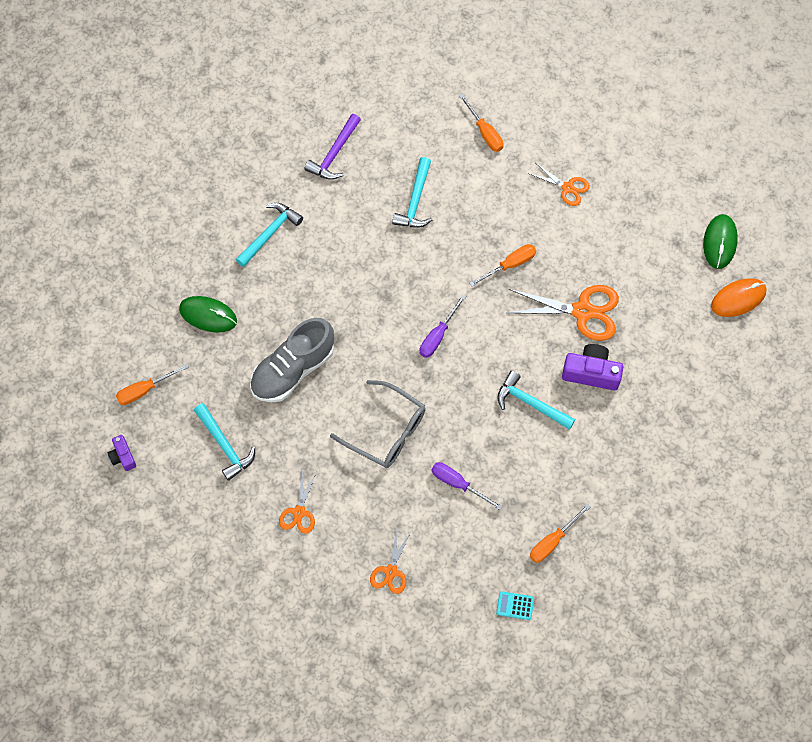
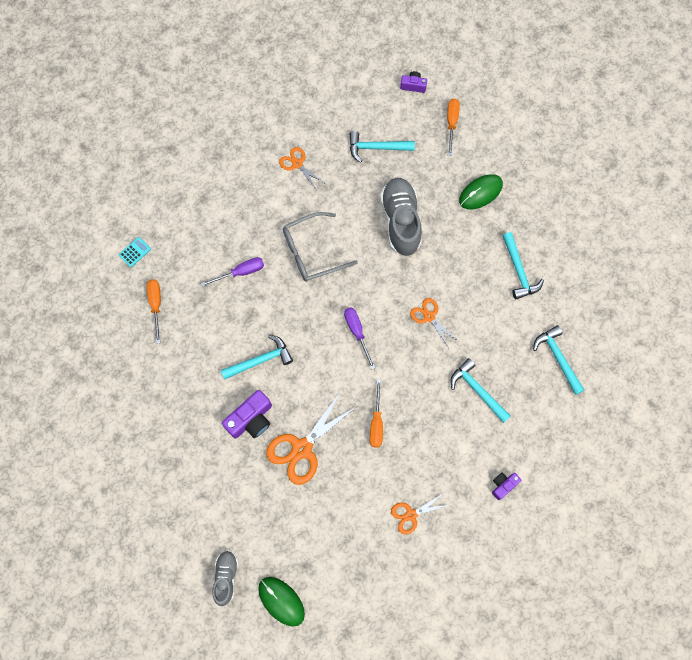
camera: 125 degrees right, 5 degrees up
(334, 153) = (558, 358): purple hammer -> turquoise hammer
(391, 571) = (216, 193): orange scissors -> orange scissors (429, 317)
(485, 132) = (503, 485): orange screwdriver -> purple camera
(738, 298) = (226, 577): orange mouse -> grey shoe

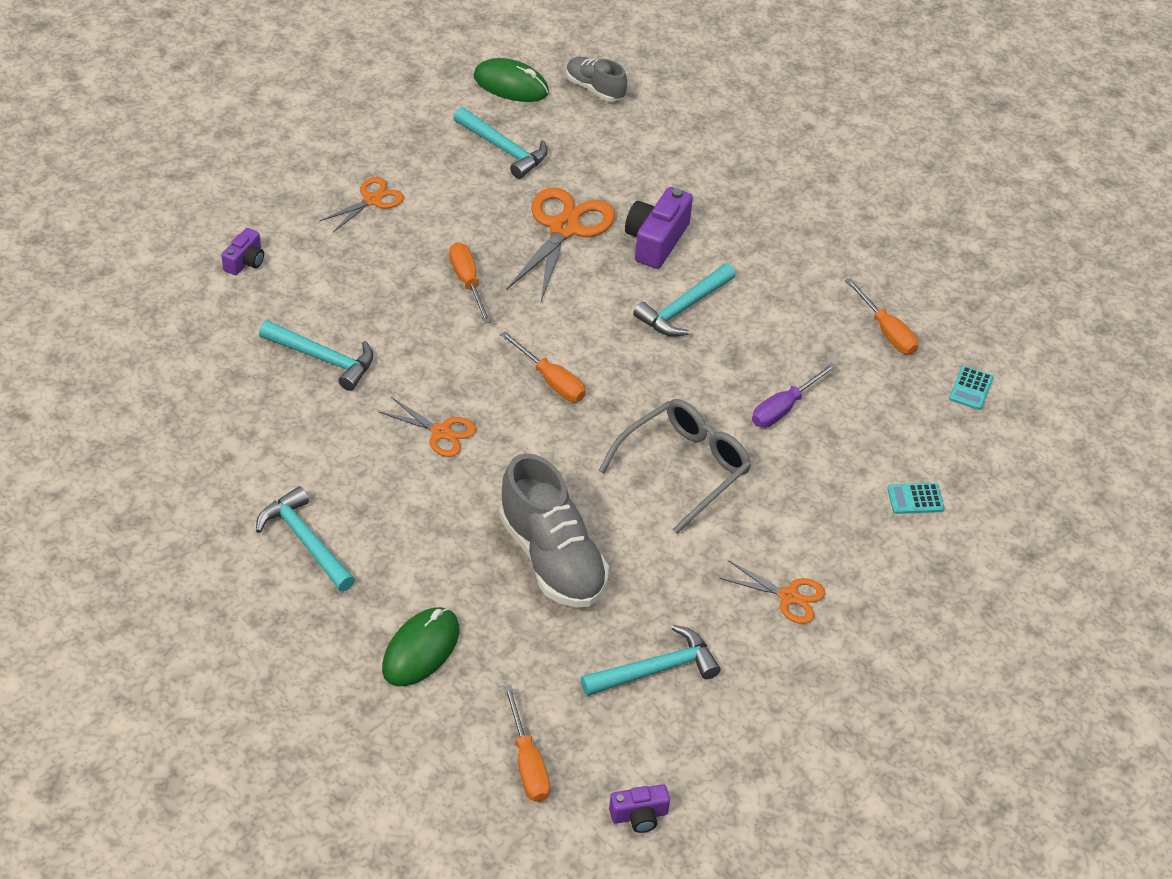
camera: 155 degrees right, 25 degrees down
(205, 196) = (915, 499): none -> turquoise calculator
(226, 577) = (595, 89): grey shoe -> grey shoe turned 150 degrees clockwise
(357, 332) = (551, 380): purple screwdriver -> orange screwdriver
(558, 358) = (199, 434): turquoise hammer -> turquoise hammer (503, 149)

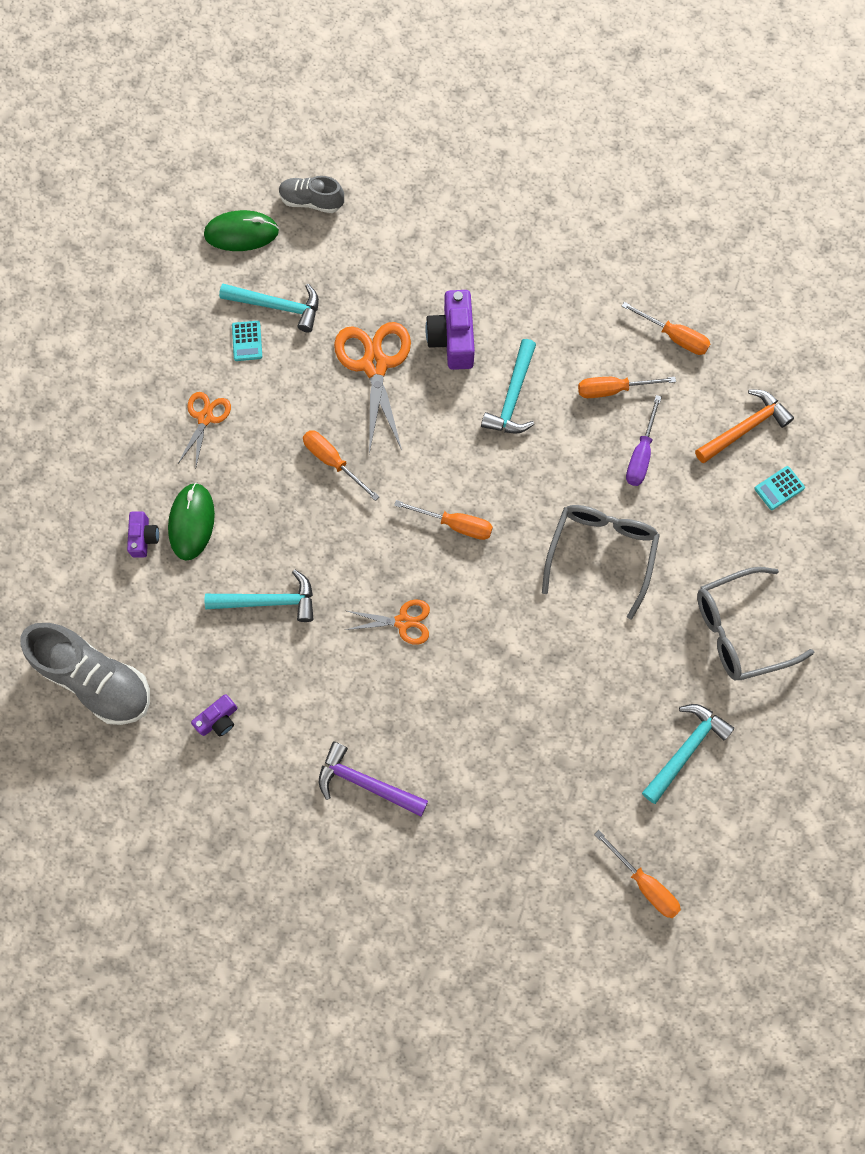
camera: 25 degrees left, 25 degrees up
(305, 541) = (366, 783): turquoise hammer -> purple hammer
(421, 649) = (511, 830): green mouse -> green mouse (191, 522)
(552, 558) = (555, 692): grey shoe -> grey shoe (96, 679)
(639, 815) = (745, 881): purple camera -> purple camera (218, 719)
(788, 596) = (740, 629): orange scissors -> grey glasses
(791, 345) = (613, 389): none -> orange screwdriver
(911, 434) = (744, 428): none -> orange hammer
(971, 388) = (763, 359): turquoise calculator -> turquoise calculator (247, 341)

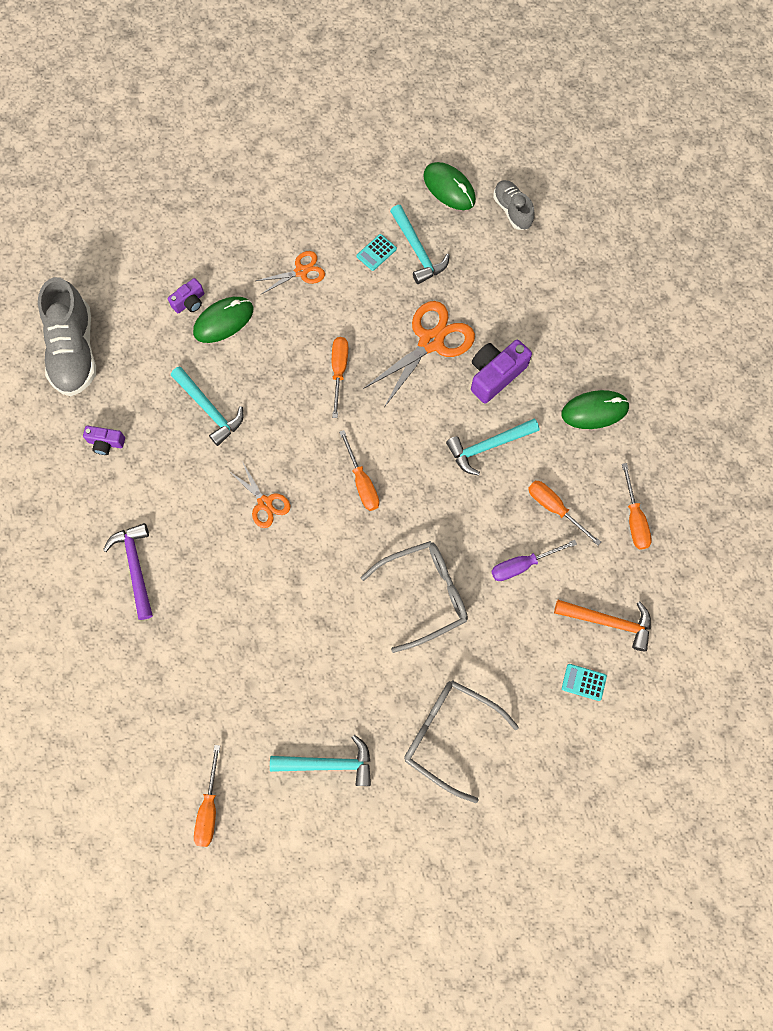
camera: 50 degrees right, 0 degrees up
(554, 289) = (594, 411): none -> green mouse

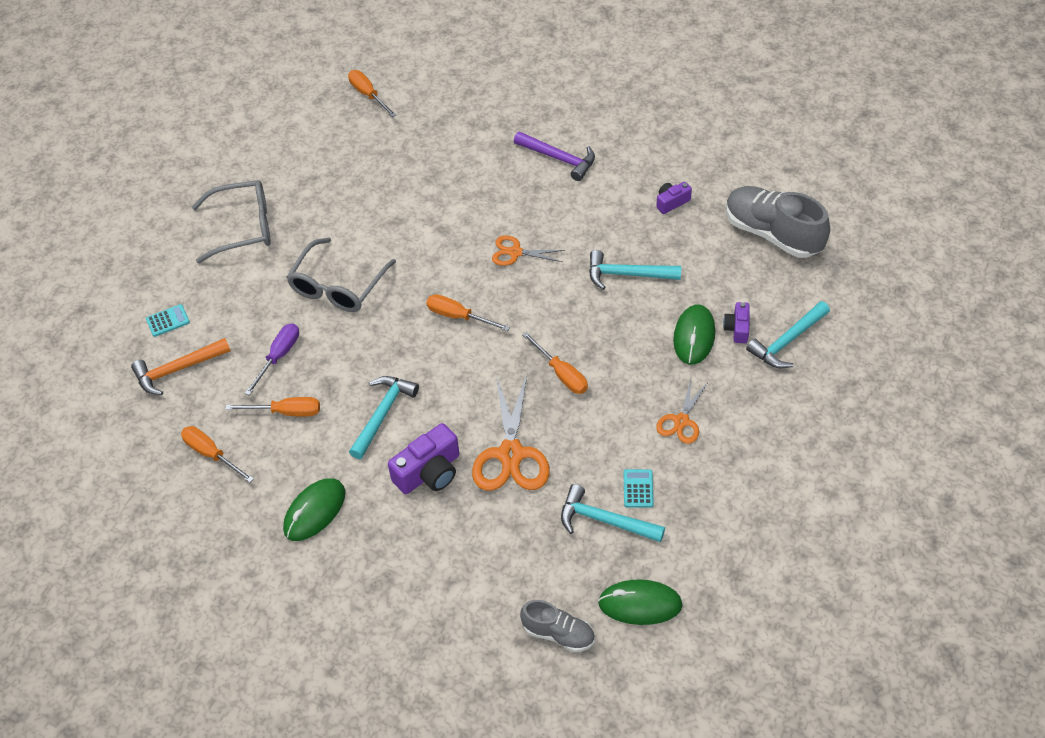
camera: 140 degrees right, 20 degrees down
(328, 763) = (313, 160): turquoise hammer -> turquoise hammer (787, 341)
(495, 375) = (429, 472): purple camera -> purple camera turned 45 degrees clockwise

